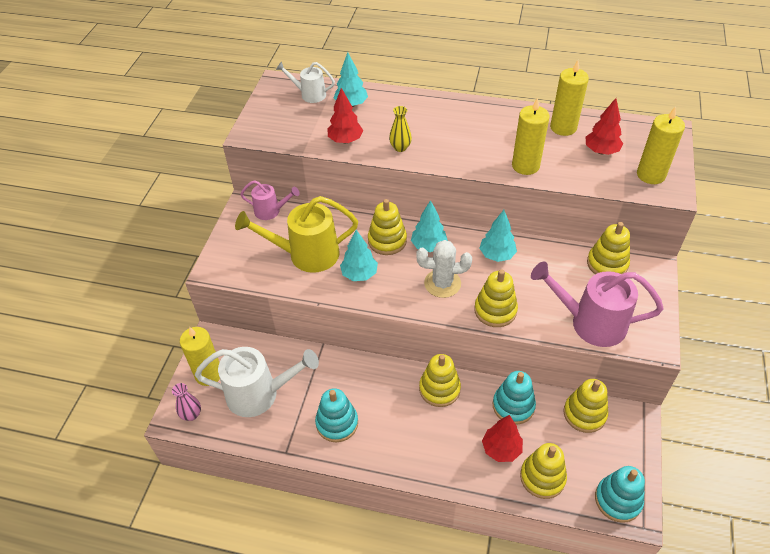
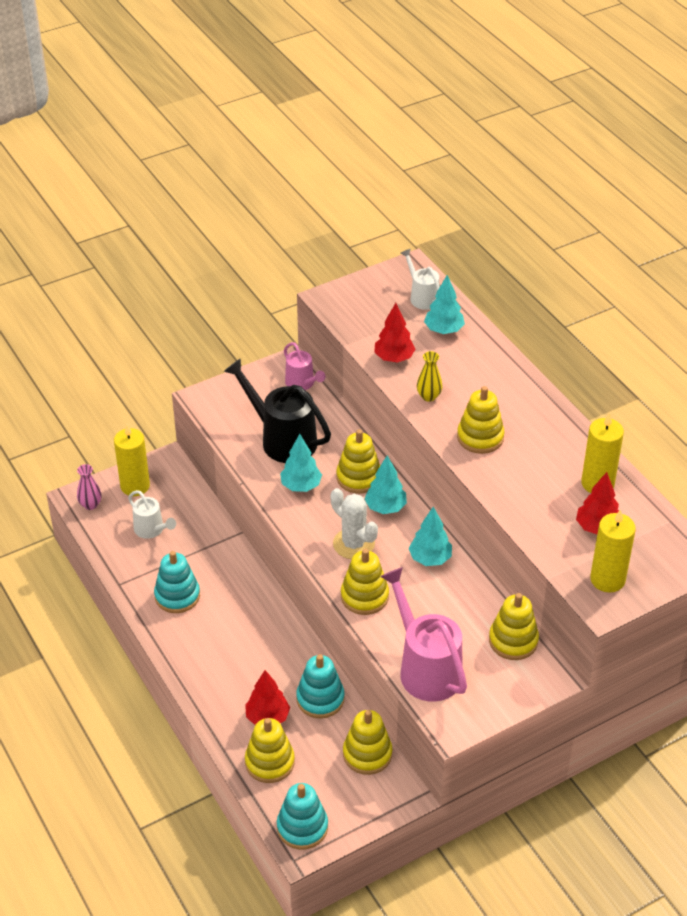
camera: 45 degrees right, 5 degrees down
(260, 394) = (152, 530): white watering can -> white watering can, size x0.55
(306, 255) = (282, 439): yellow watering can -> black watering can
(439, 389) = (282, 638): yellow stacking toy -> yellow stacking toy (480, 437)
(525, 166) = (509, 488): yellow candle -> none

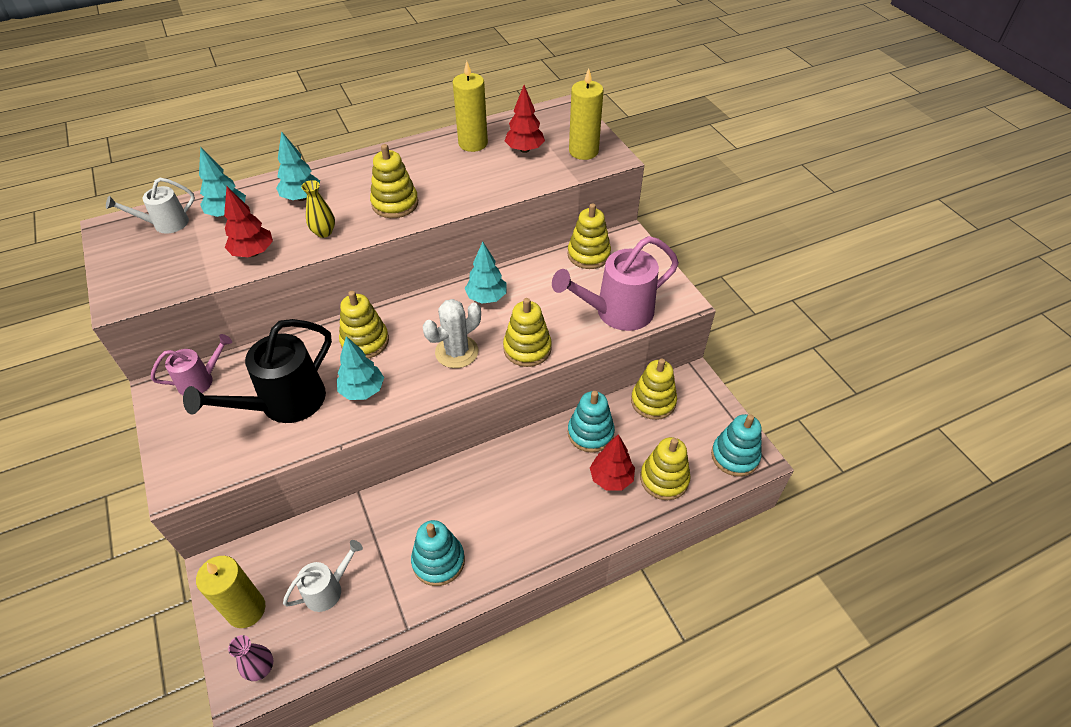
camera: 85 degrees left, 5 degrees up
(385, 507) = (413, 324): turquoise tree -> turquoise tree (302, 197)

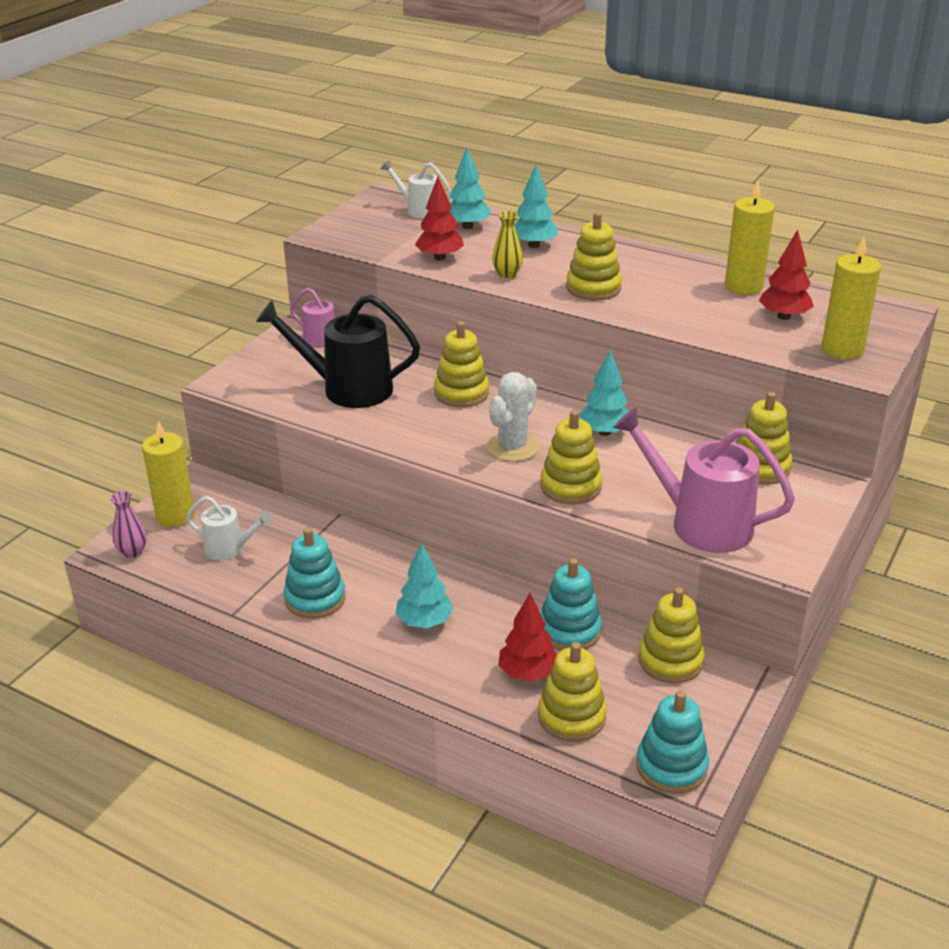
camera: 55 degrees right, 15 degrees down
(362, 390) = (406, 419): turquoise tree -> turquoise tree (424, 622)
(456, 352) = (512, 447): white cactus -> white cactus turned 75 degrees counterclockwise

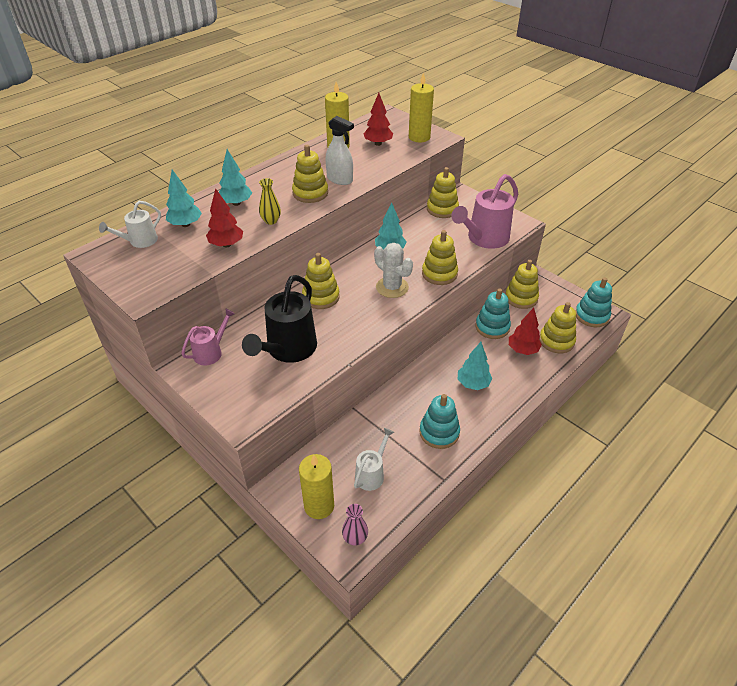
camera: 75 degrees left, 10 degrees up
(647, 303) = (340, 179): none -> white spray bottle

